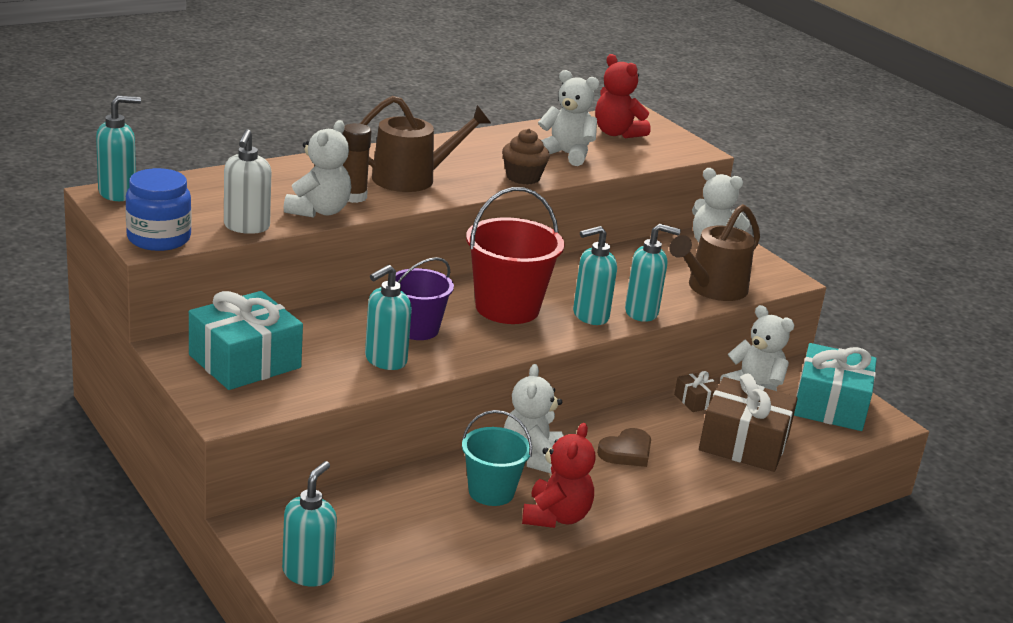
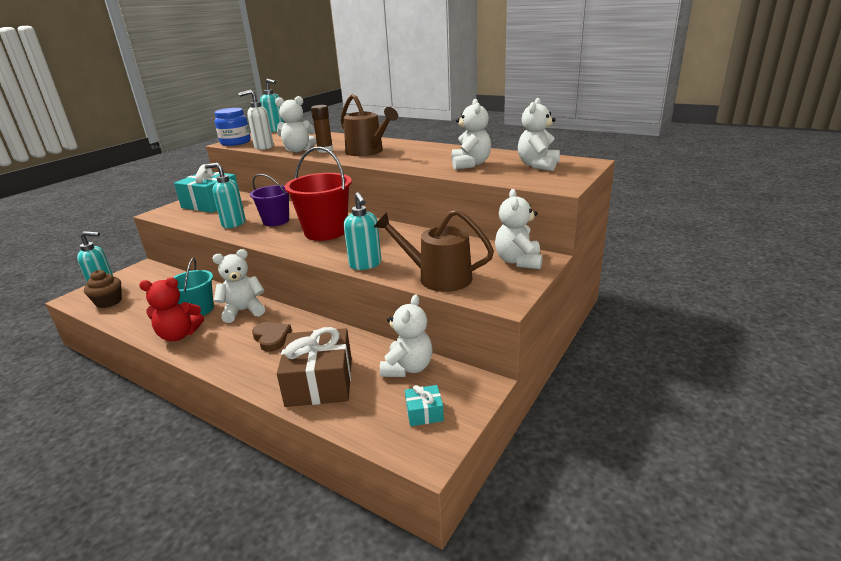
camera: 70 degrees right, 0 degrees up
(523, 177) = (411, 165): brown cupcake -> brown cupcake (109, 302)
(590, 316) = (341, 252): turquoise soap dispenser -> none
(617, 133) = (538, 165): red teddy bear -> white teddy bear
(626, 452) = (272, 338): brown heart -> brown heart turned 150 degrees counterclockwise
(696, 400) = (367, 346): brown gift -> none
(830, 405) = (424, 413): turquoise gift -> turquoise gift, size x0.47

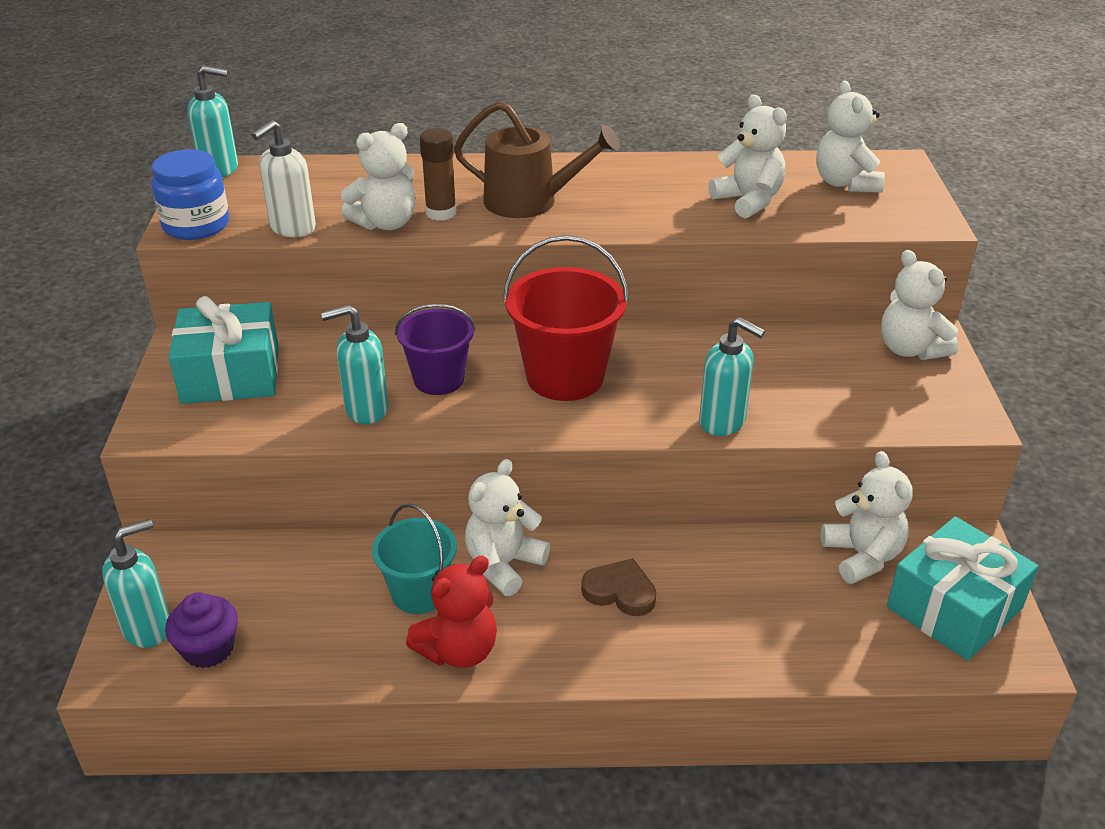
camera: 35 degrees left, 10 degrees up
(109, 302) = (208, 649): brown cupcake -> purple cupcake
(320, 382) = (782, 626): brown gift -> none
(424, 413) = (954, 608): turquoise gift -> turquoise gift, size x2.15
(438, 277) = (850, 411): brown watering can -> none

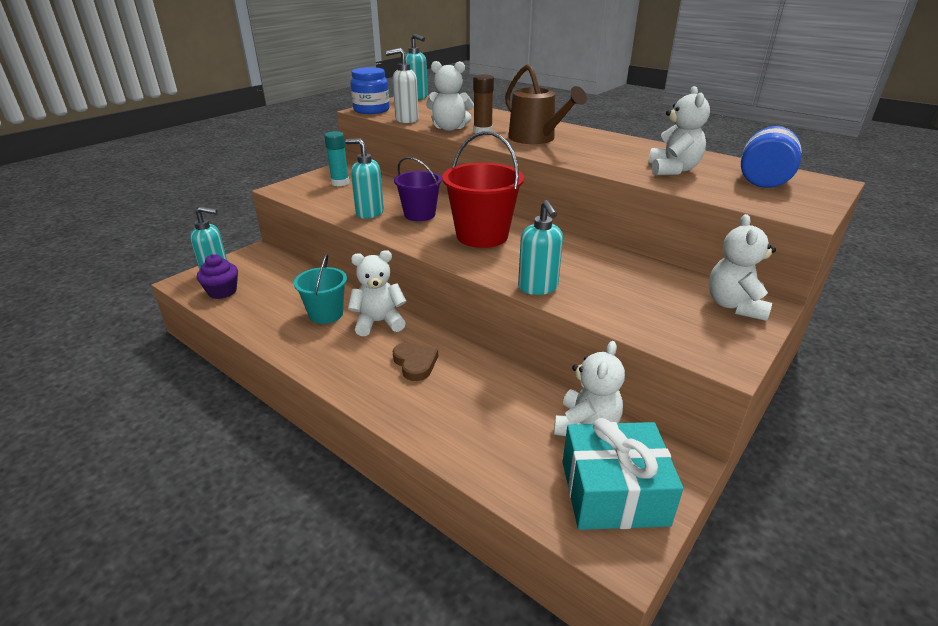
camera: 40 degrees right, 5 degrees down
(231, 374) = (340, 183): turquoise gift -> turquoise glue stick
(458, 650) = (305, 345): red teddy bear -> none
(845, 183) = (763, 180): white teddy bear -> blue jar

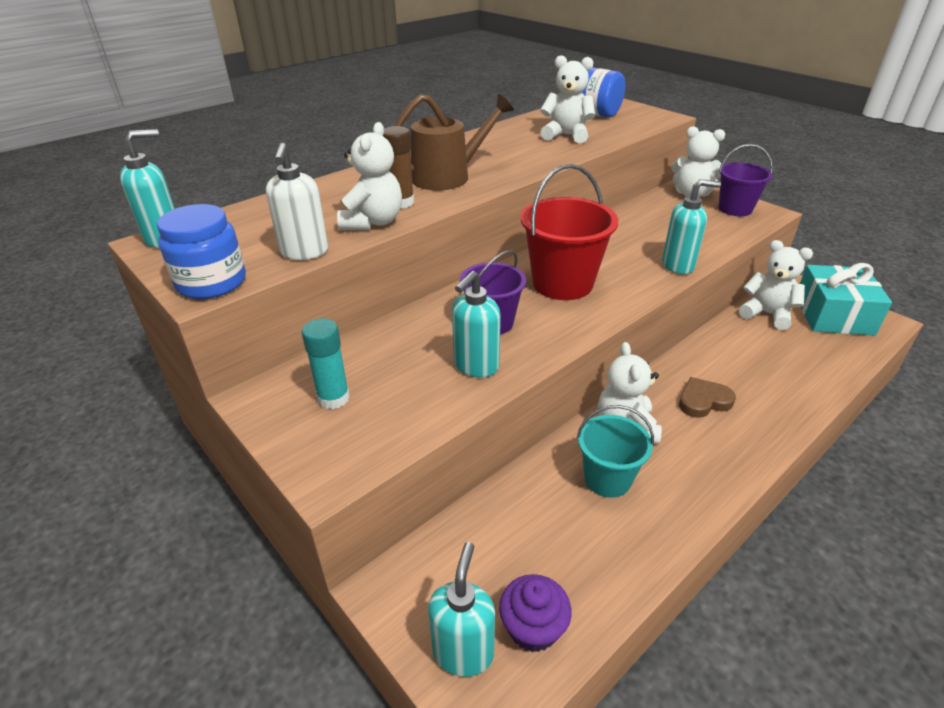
camera: 80 degrees left, 5 degrees up
(714, 335) = (735, 209): none -> purple bucket

